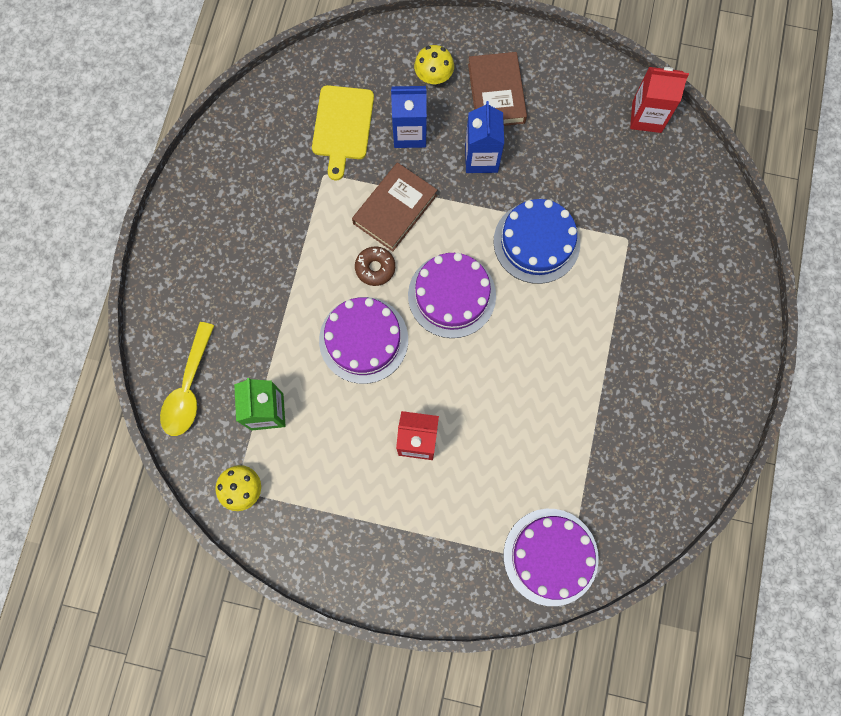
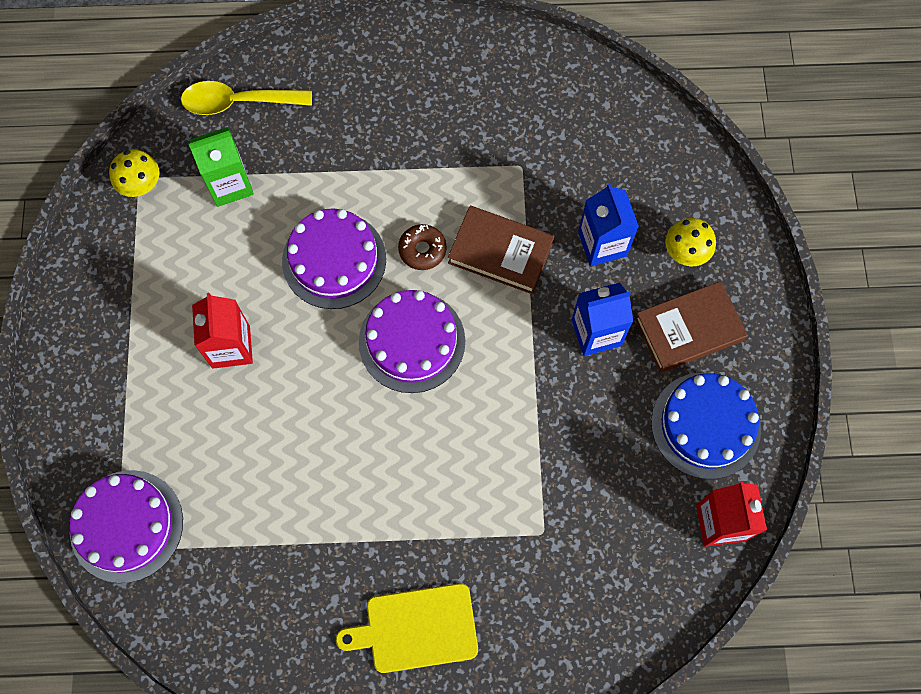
camera: 75 degrees right, 5 degrees down
(342, 126) = (587, 169): yellow cutting board -> yellow cutting board (416, 628)
(536, 242) = (506, 423): blue cake -> blue cake (705, 425)

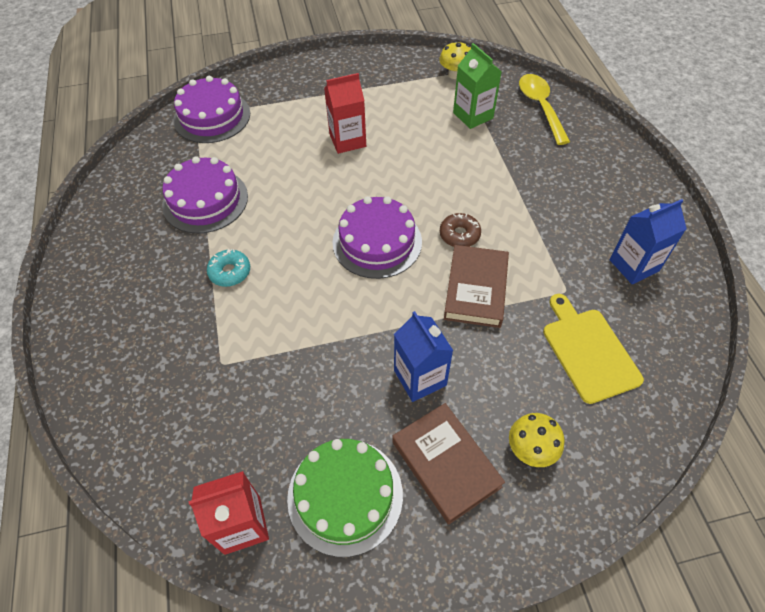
camera: 80 degrees right, 15 degrees down
(334, 260) = (432, 182): purple cake -> purple cake (205, 200)
(416, 628) = (139, 286): yellow cutting board -> yellow cutting board (588, 351)
(418, 516) = (230, 272): none -> turquoise donut
(602, 244) = (512, 369): blue carton -> blue carton (634, 265)
(705, 425) = (345, 495): blue cake -> green cake

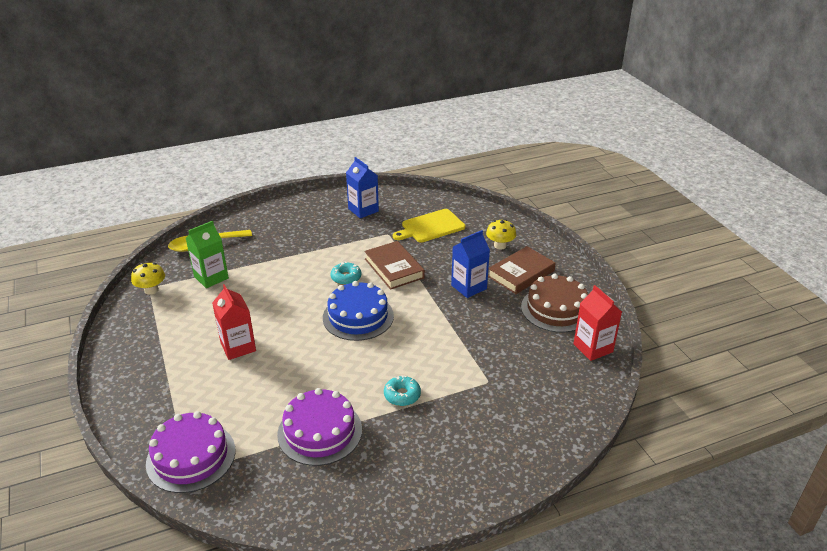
camera: 100 degrees left, 20 degrees down
(345, 495) = (556, 309): green cake -> brown cake
(377, 242) = (358, 316): purple cake -> blue cake
(459, 235) = (346, 278): brown donut -> turquoise donut
(476, 289) = (394, 268): brown book -> brown book turned 60 degrees clockwise

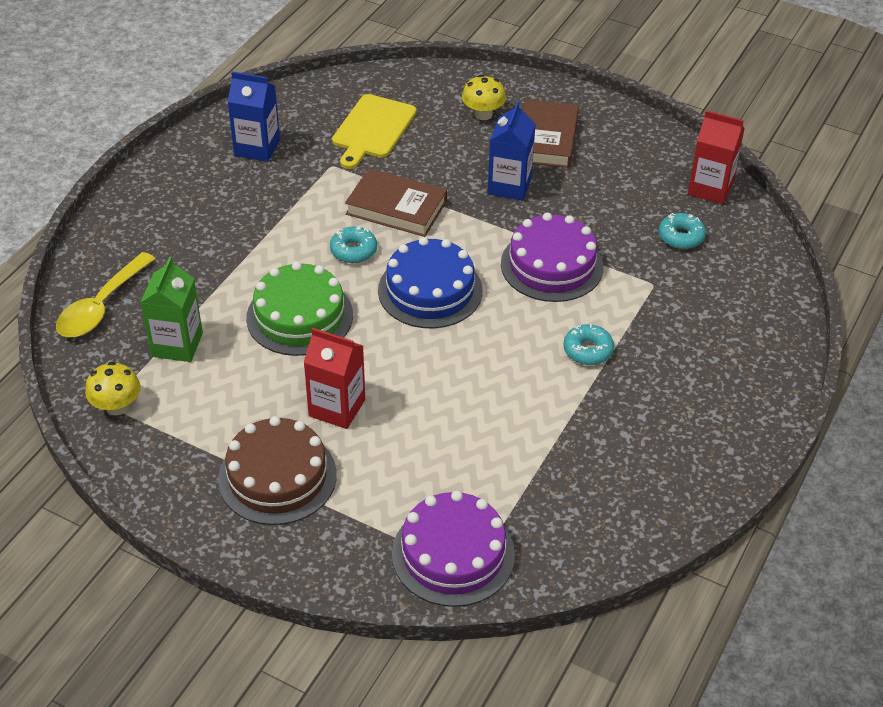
camera: 40 degrees left, 10 degrees up
(280, 294) = (299, 316): none -> green cake
(320, 431) = (553, 440): purple cake -> purple cake (552, 265)
(539, 365) = (681, 237): none -> turquoise donut
(556, 309) = (629, 163): brown cake -> brown cake (277, 477)

